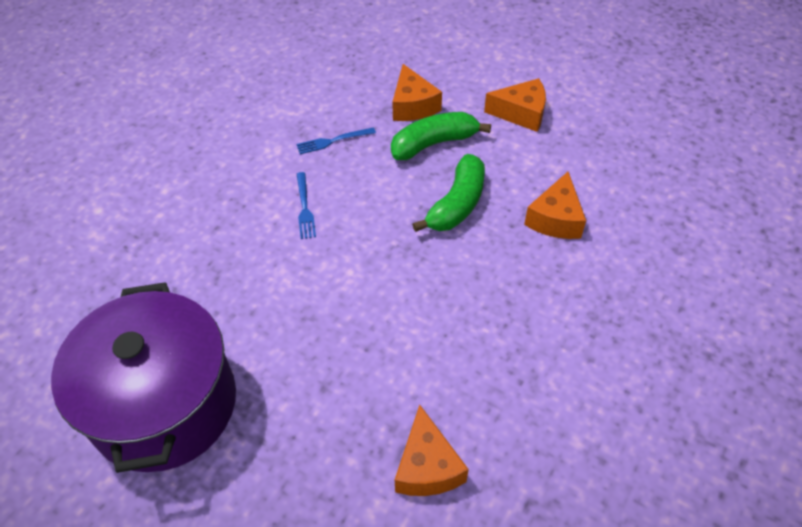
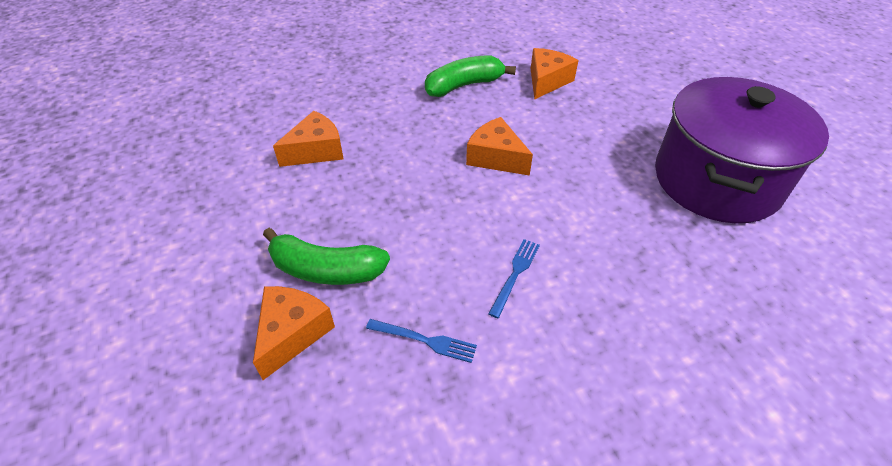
camera: 145 degrees left, 5 degrees down
(457, 204) = (374, 201): green banana -> green banana (464, 85)
(521, 113) = (207, 251): orange cheese -> orange cheese (495, 157)

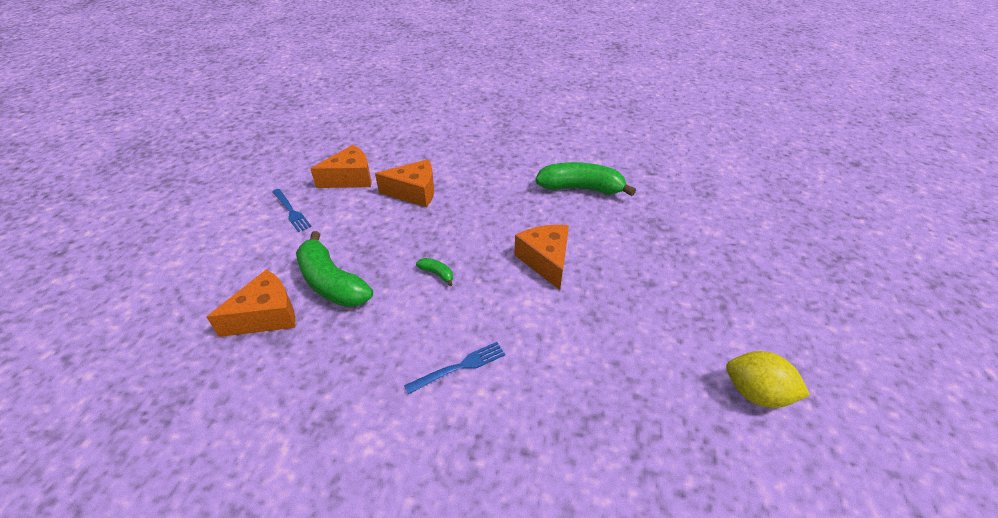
camera: 35 degrees right, 5 degrees down
(417, 212) = (437, 274): none -> green banana
(426, 340) = (340, 377): blue fork -> blue fork (291, 211)
(547, 81) = (664, 215): orange cheese -> orange cheese (350, 178)
(716, 180) = (756, 393): purple pot -> yellow lemon

